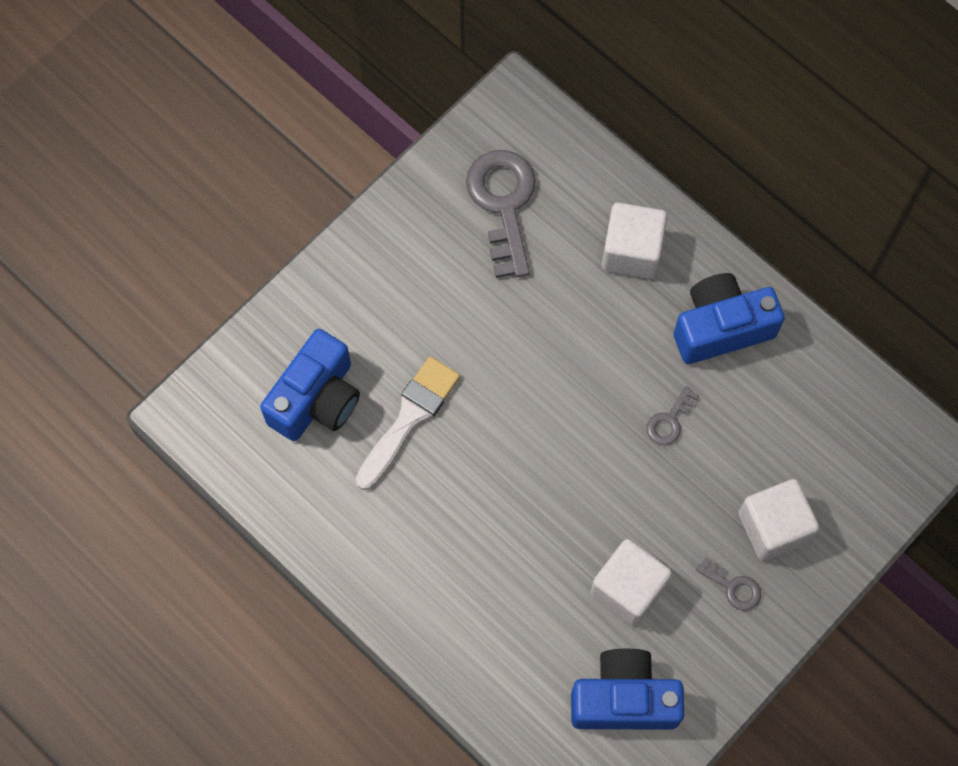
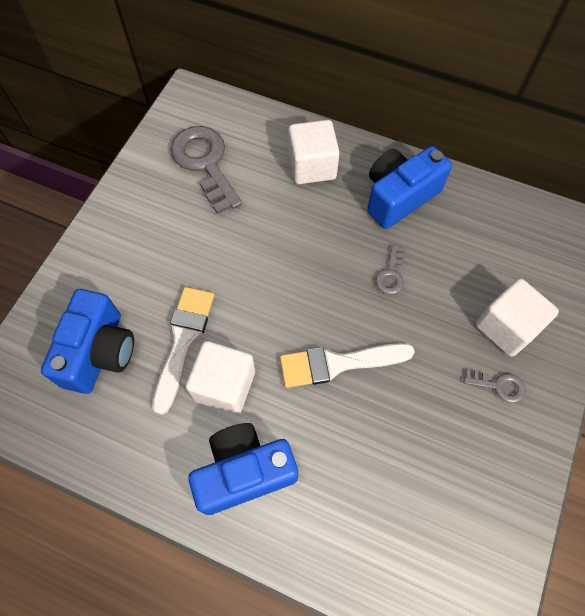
camera: 20 degrees left, 5 degrees down
(568, 501) = (338, 363): none -> white brush
(624, 699) = (455, 519): blue camera -> blue camera (244, 472)
(628, 589) = (416, 418): white cube -> white cube (224, 385)

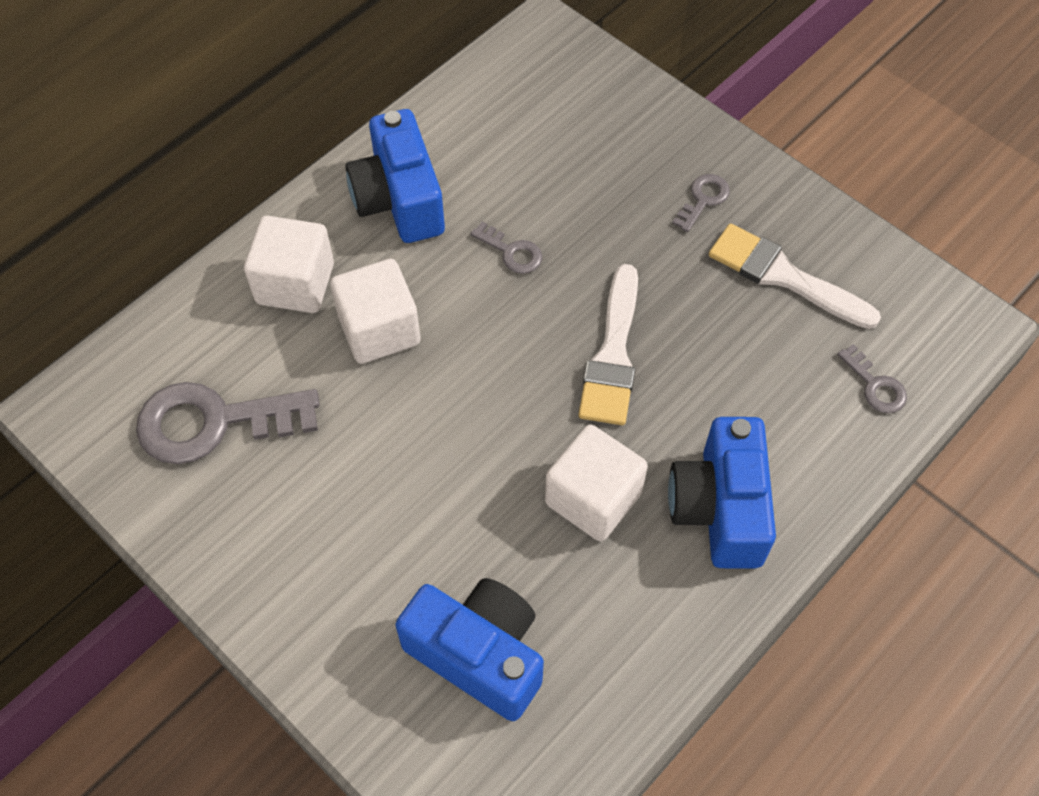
camera: 70 degrees left, 5 degrees down
(183, 341) = (507, 534): white brush -> white brush (784, 276)
(391, 566) = (875, 385): none -> grey key
(506, 327) = (633, 162): white cube -> white cube (379, 330)

